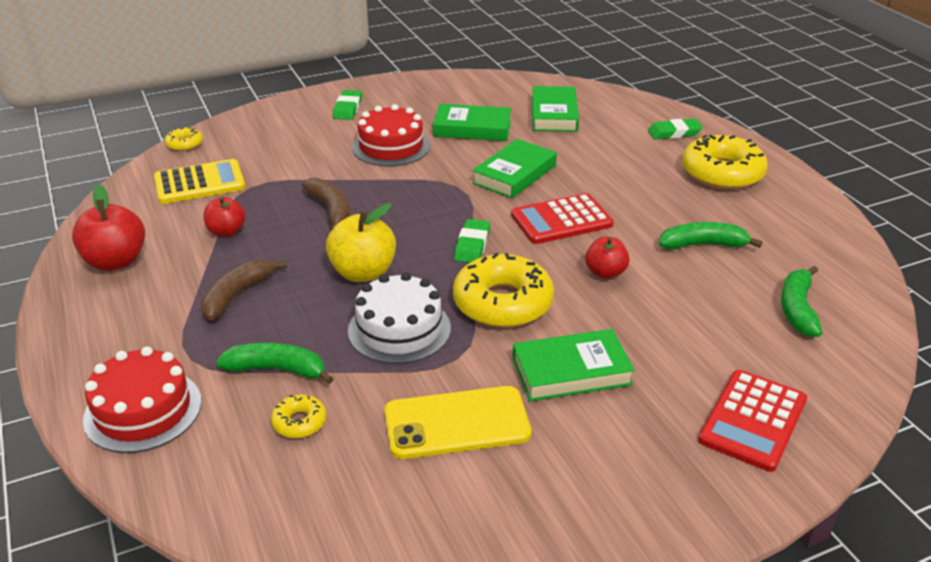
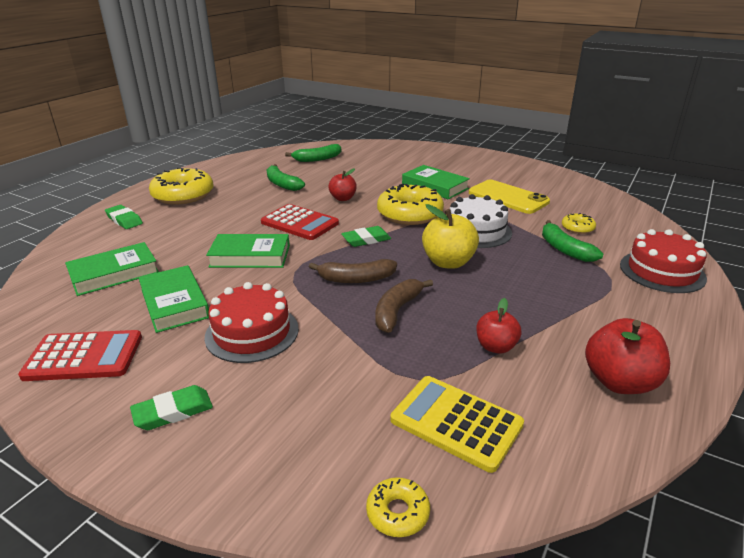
camera: 125 degrees left, 5 degrees down
(237, 295) = (544, 295): brown banana -> brown banana (356, 279)
(753, 420) = (408, 154): red calculator -> red calculator (84, 356)

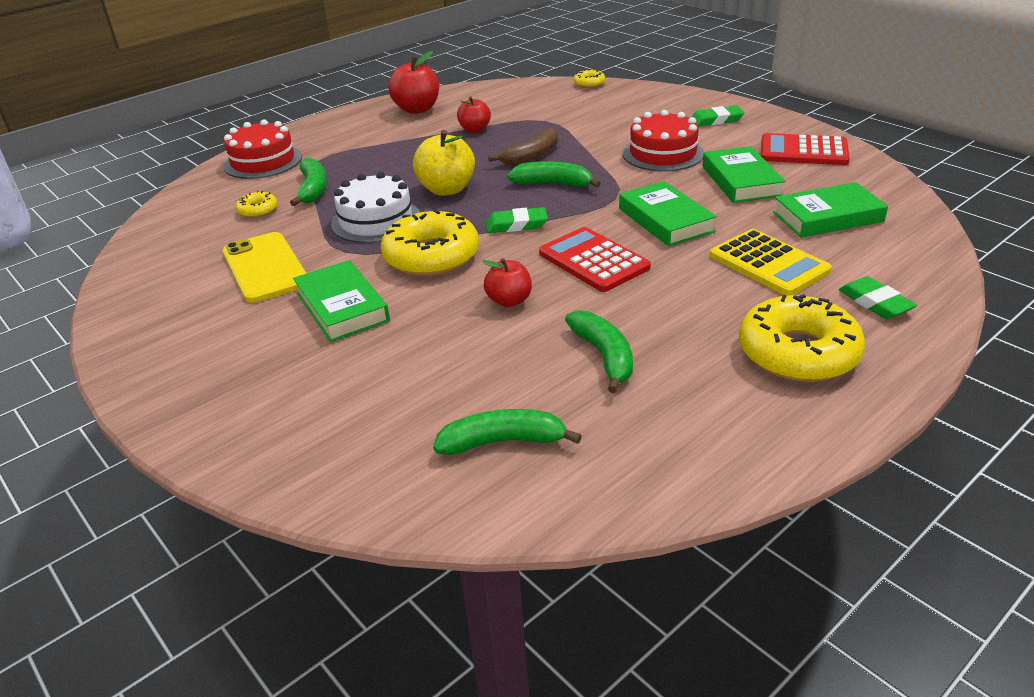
camera: 160 degrees left, 5 degrees up
(250, 256) = (665, 220): green book -> green book turned 45 degrees clockwise
(356, 279) = (553, 184): brown banana -> green banana
(456, 422) = (536, 103): yellow calculator -> yellow calculator (769, 263)

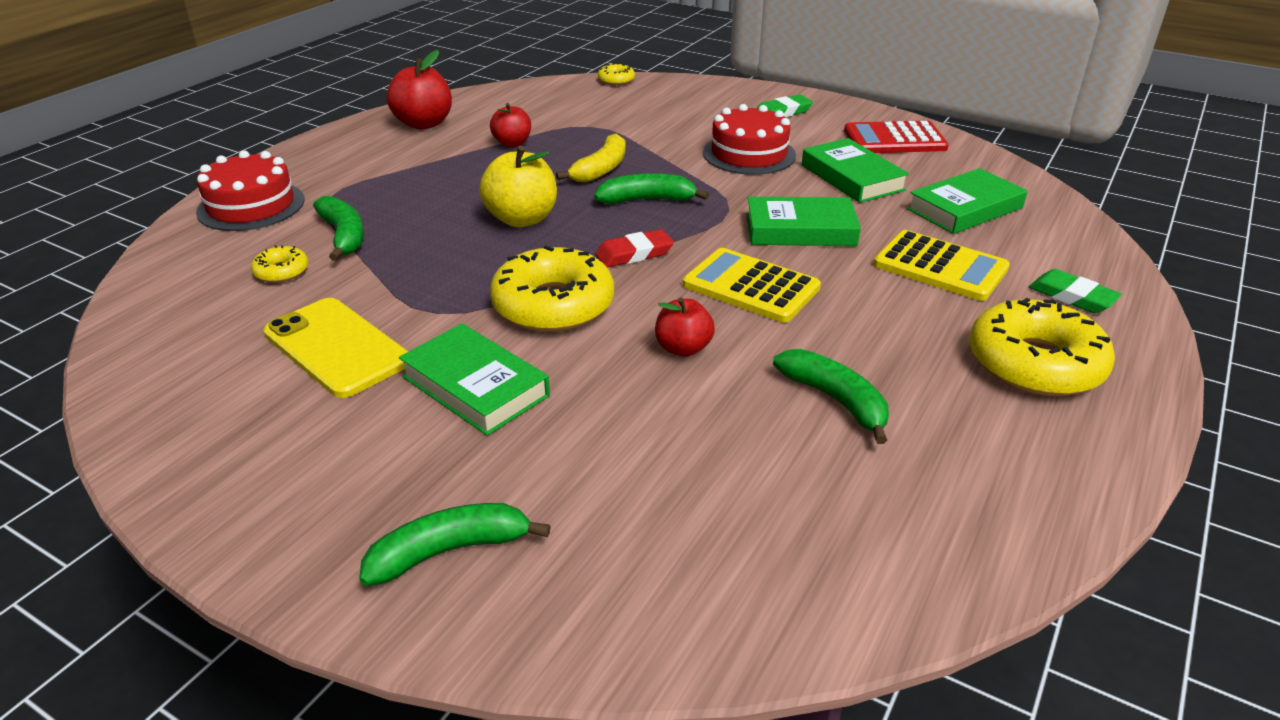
camera: 20 degrees left, 0 degrees up
(376, 220) = (453, 267): white cake -> none
(503, 441) = (785, 528): green banana -> green banana (449, 551)
(516, 225) = (634, 254): green eraser -> red eraser
(531, 156) = (601, 169): brown banana -> yellow banana
(593, 261) = (750, 287): red calculator -> yellow calculator
(665, 220) = (800, 230): green book -> green book turned 45 degrees counterclockwise

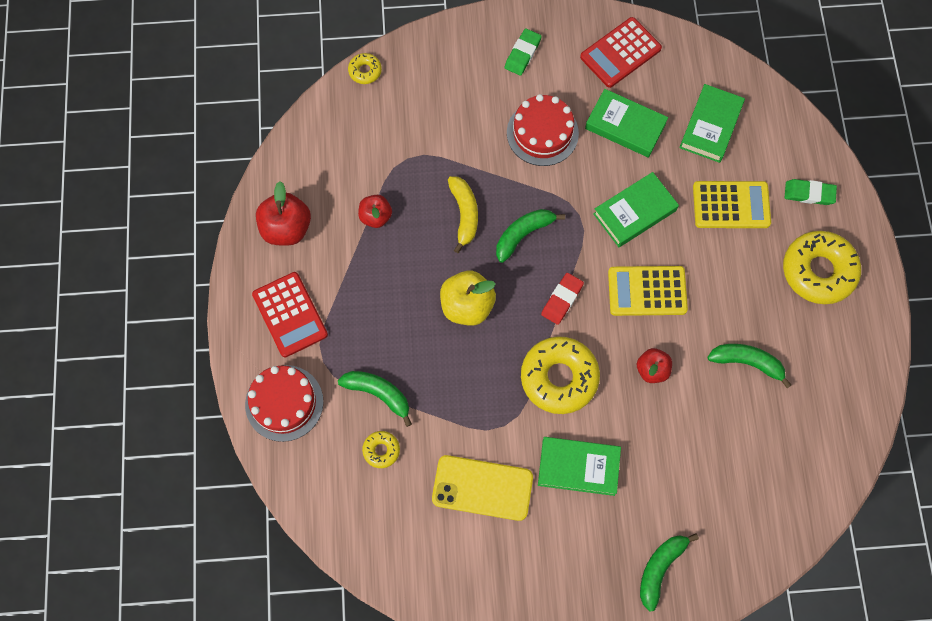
camera: 35 degrees left, 35 degrees up
(347, 163) = (290, 314): none -> red calculator

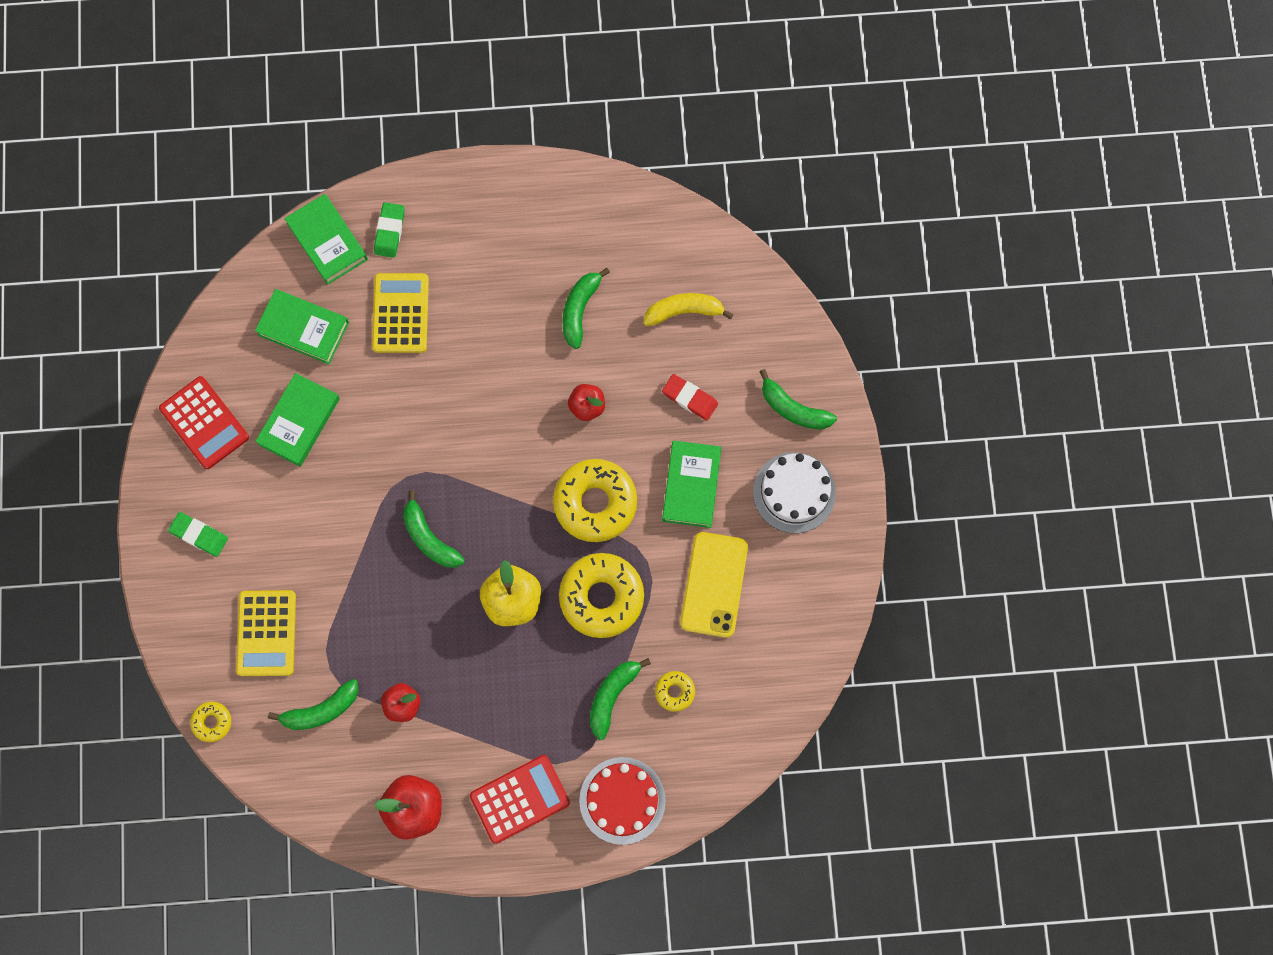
camera: 90 degrees left, 5 degrees up
(373, 153) = (321, 710): none -> green banana
(464, 214) = (402, 603): yellow banana -> yellow banana (684, 311)
(542, 133) = (304, 514): red cake -> none
(562, 300) = (507, 497): red eraser -> red eraser (690, 398)
(574, 568) = (794, 492): none -> white cake
(635, 212) = (406, 416): green book -> green book (327, 241)
(647, 291) = (499, 407): yellow calculator -> yellow calculator (267, 633)
(818, 271) = (479, 230): yellow donut -> yellow donut (601, 597)

